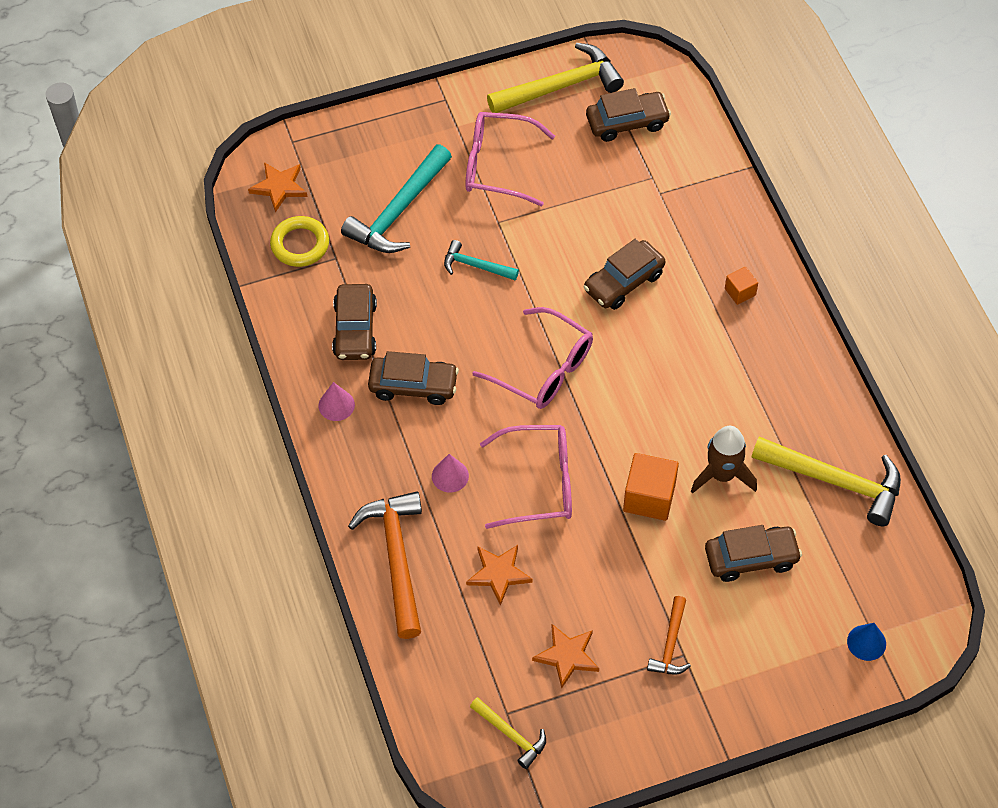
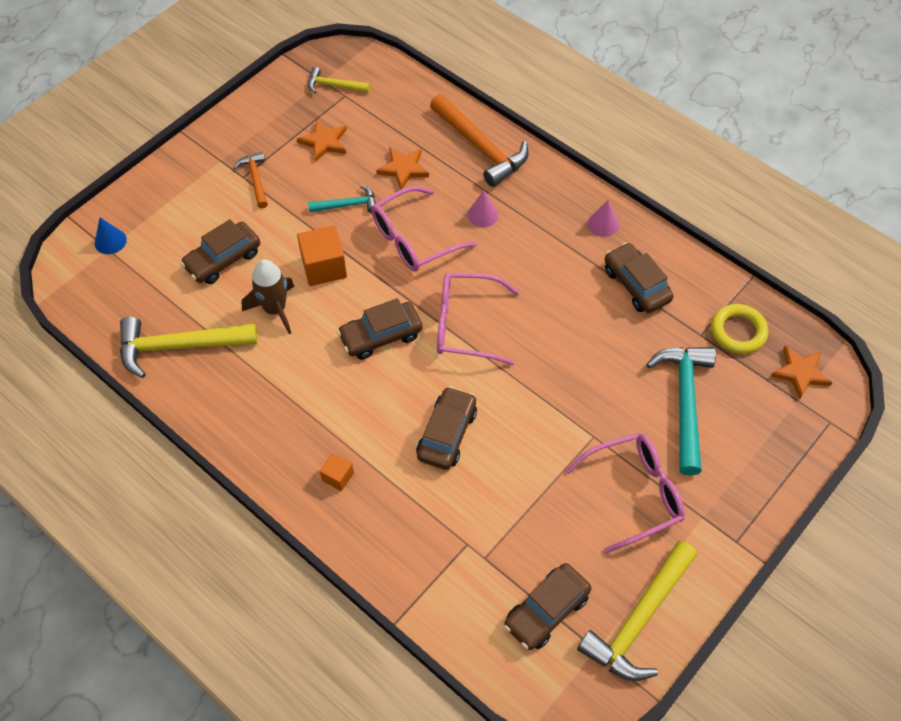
camera: 150 degrees right, 0 degrees up
(413, 386) = (558, 264): brown car -> brown car (381, 336)
(476, 266) = (582, 385): turquoise hammer -> turquoise hammer (347, 205)

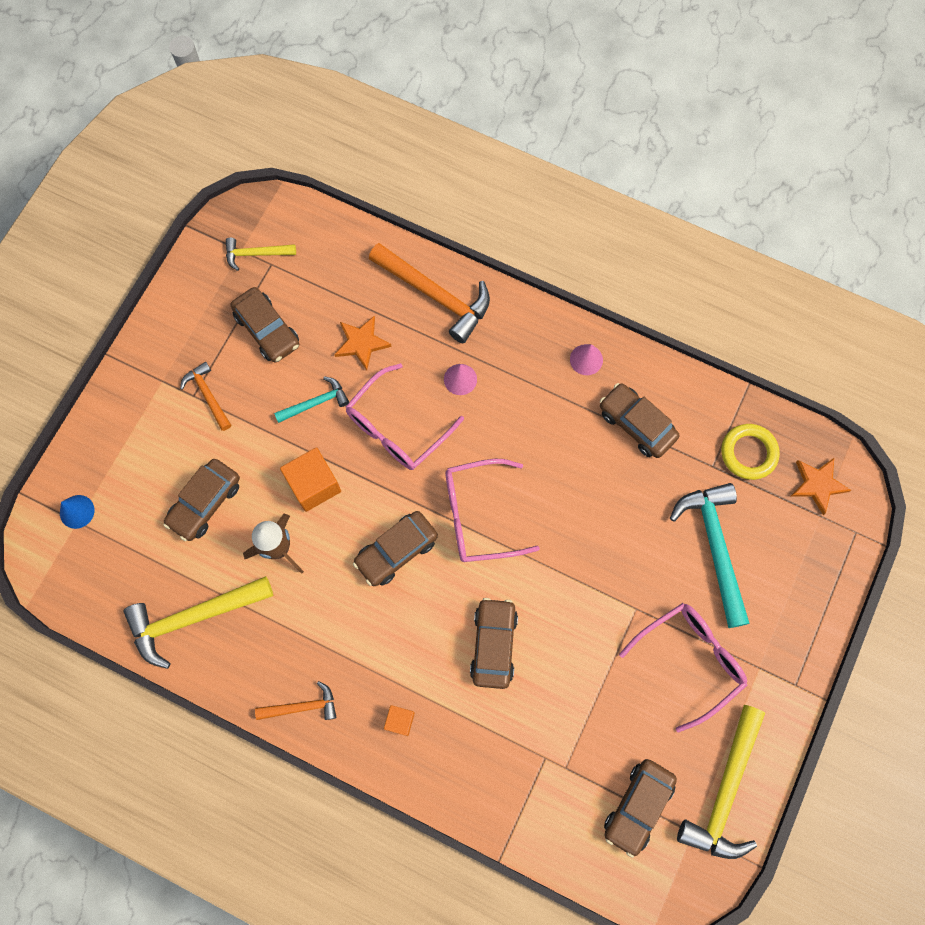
camera: 15 degrees left, 15 degrees up
(251, 442) = (302, 706): none -> orange hammer
(324, 142) = (267, 330): orange star -> brown car

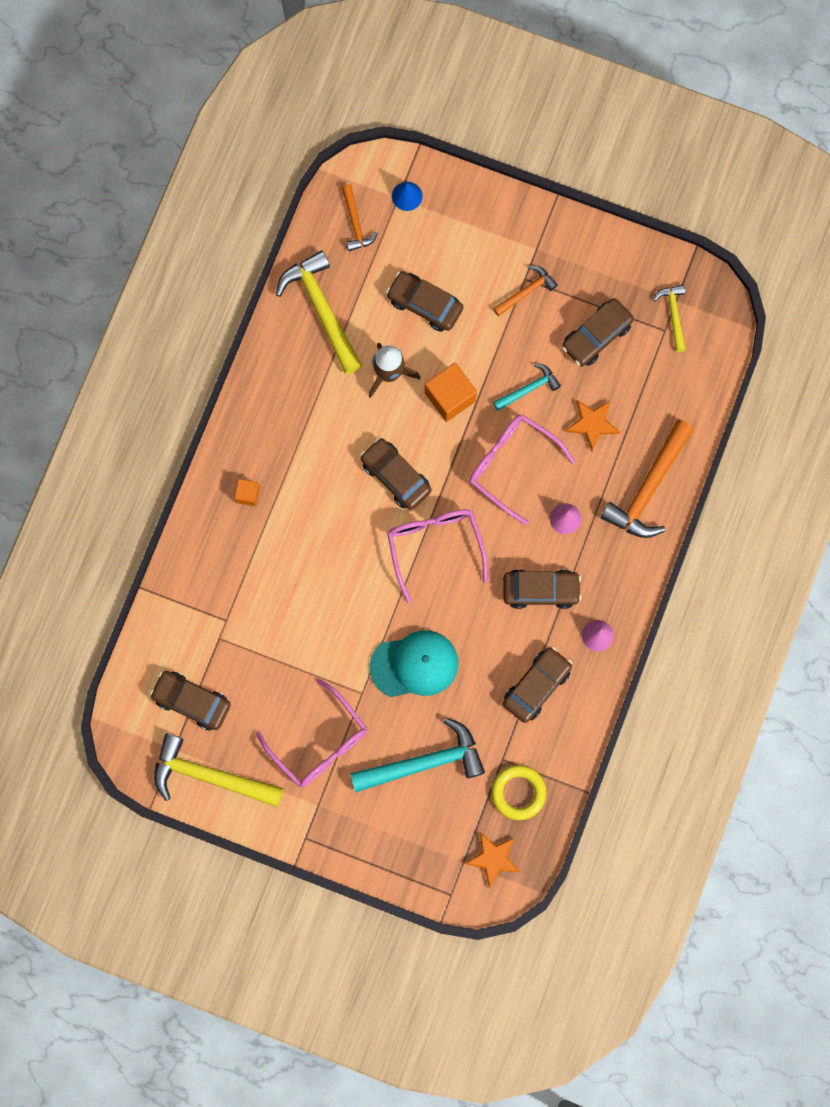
camera: 85 degrees right, 5 degrees up
(302, 706) = (253, 411): orange hammer -> orange hammer (355, 223)
(315, 403) = (528, 389): turquoise hammer -> turquoise hammer turned 90 degrees counterclockwise
(493, 644) = (319, 569): brown car -> brown car (541, 590)
(607, 548) = (414, 665): none -> turquoise cap

